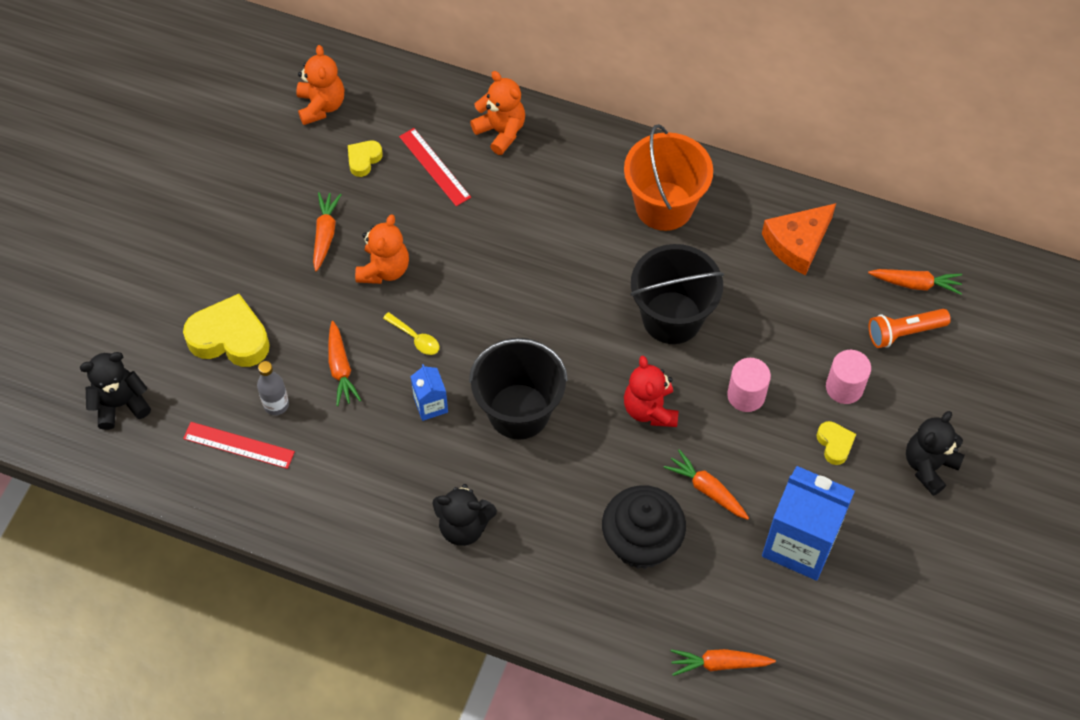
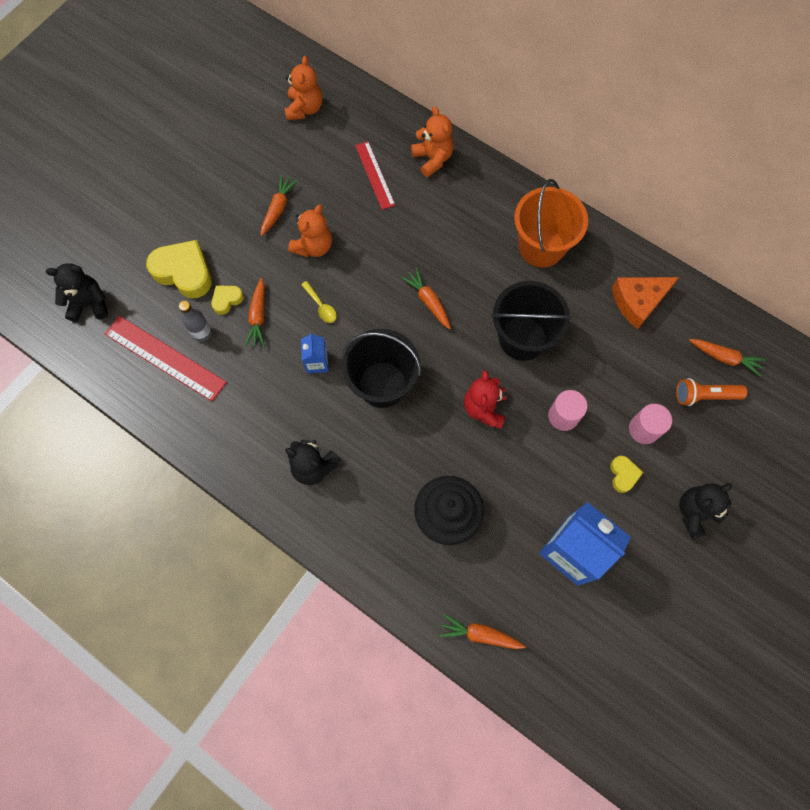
camera: 15 degrees right, 10 degrees up
(238, 445) = (165, 358): red ruler -> red ruler, size x1.55
(363, 160) = (323, 157): yellow heart -> yellow heart (227, 300)
(707, 489) = (511, 486): orange carrot -> orange carrot (428, 301)

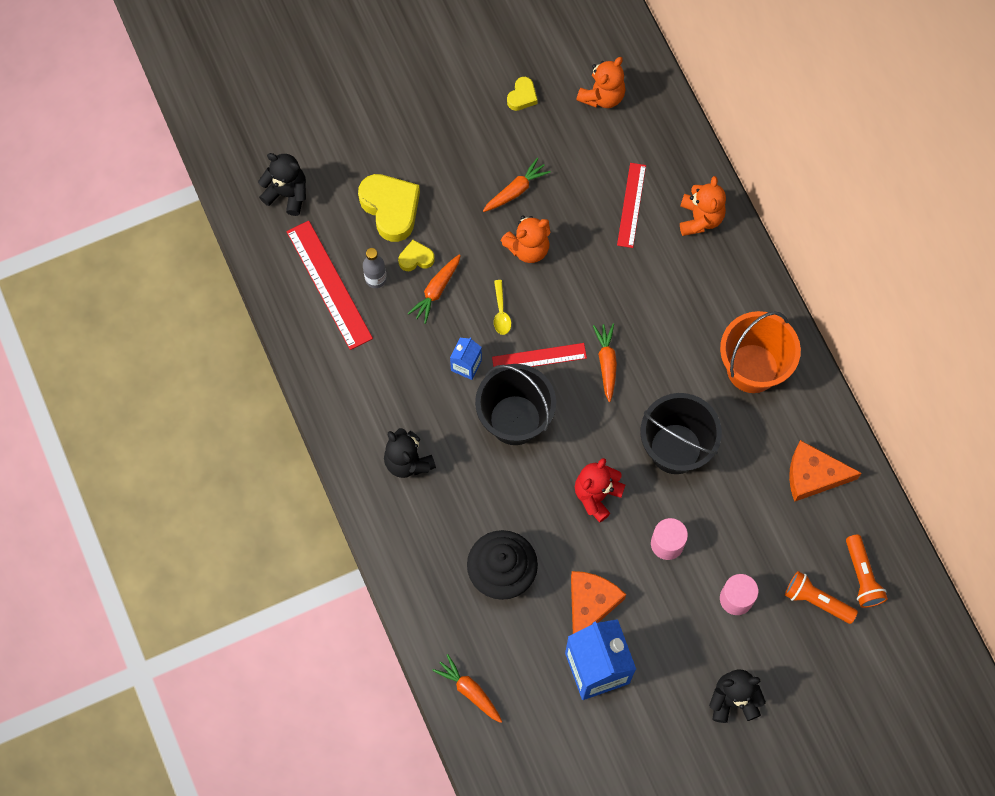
camera: 30 degrees right, 0 degrees up
(372, 325) = (539, 357): none -> red ruler
(534, 500) = (590, 604): none -> orange cheese
(623, 475) = (688, 628): yellow heart -> yellow heart (522, 96)
(724, 358) = (862, 576): orange carrot -> orange flashlight

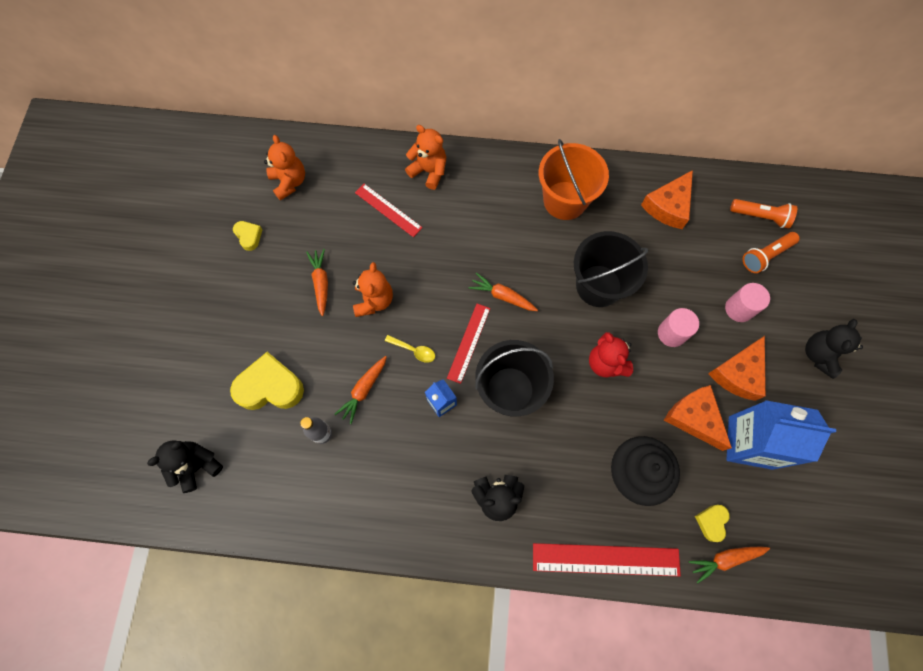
camera: 60 degrees left, 0 degrees up
(329, 284) = (301, 476): red ruler -> red ruler (605, 559)
(416, 258) = (326, 391): yellow heart -> yellow heart (711, 522)
(436, 290) = (364, 390): orange carrot -> orange carrot turned 60 degrees clockwise
(663, 627) = (738, 373): none -> orange cheese

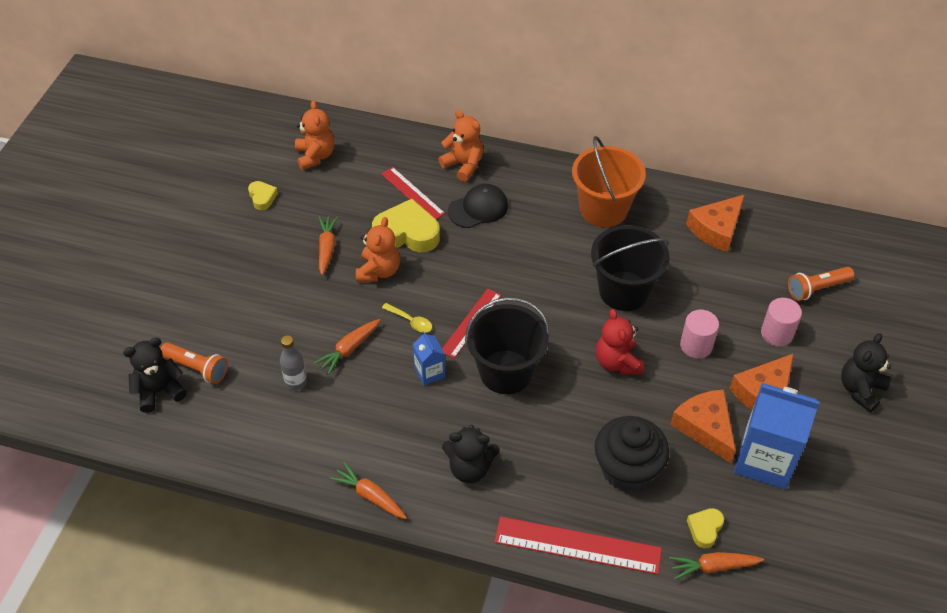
camera: 10 degrees right, 20 degrees down
(270, 387) = (252, 332): yellow heart -> yellow heart (407, 233)
(451, 217) = (478, 208): none -> black cap
(502, 296) = (517, 286): orange carrot -> orange carrot (370, 496)
(760, 217) = (818, 252): orange flashlight -> orange flashlight (197, 368)

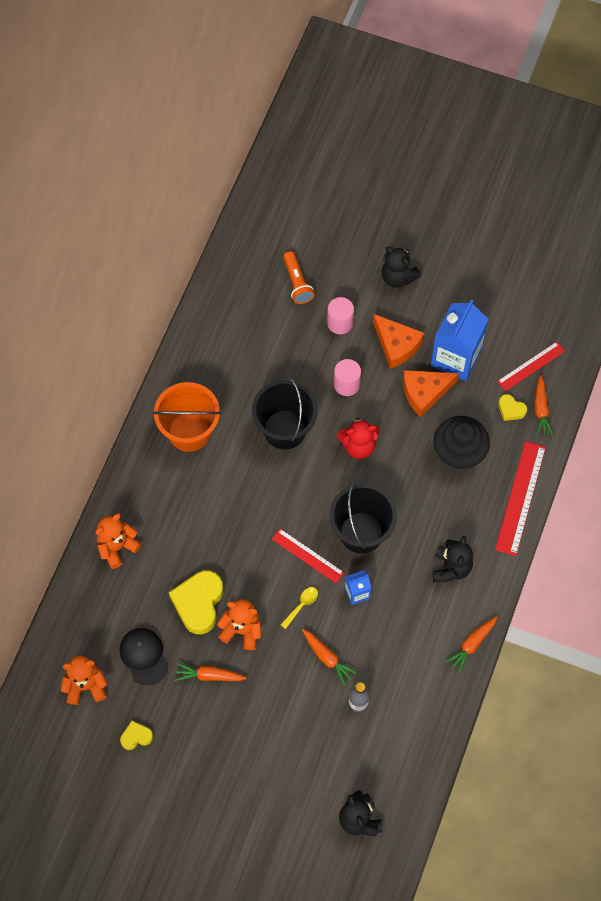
camera: 85 degrees left, 15 degrees up
(197, 368) = (337, 788): orange flashlight -> none
(412, 193) = (148, 596): red ruler -> red ruler (531, 366)
(478, 208) = (175, 538): black cap -> black cap (144, 656)
(716, 229) = (224, 344): orange cheese -> none

